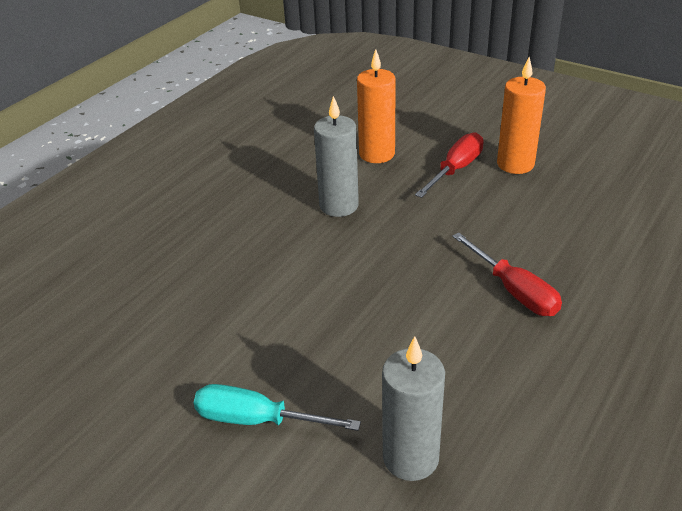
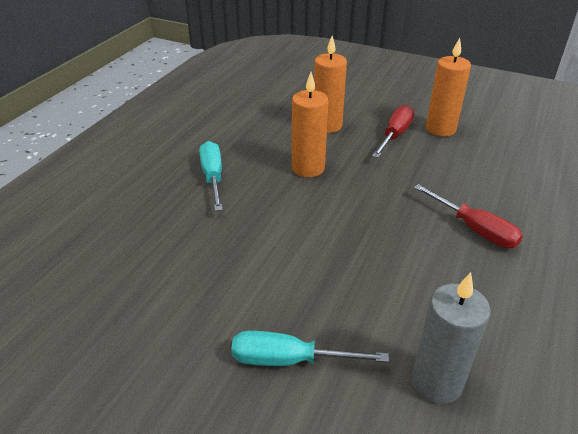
camera: 10 degrees left, 0 degrees up
(227, 210) = (213, 177): none -> turquoise screwdriver
(339, 205) = (308, 168): grey candle -> orange candle

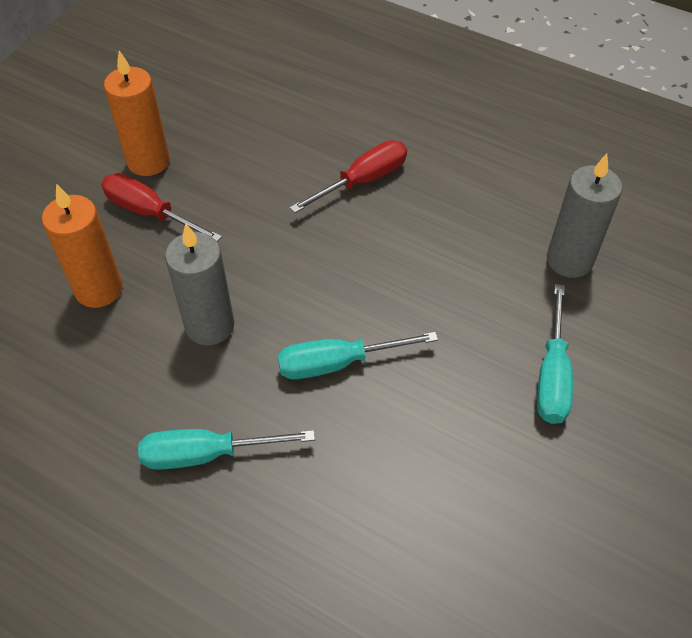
camera: 85 degrees left, 15 degrees up
(285, 226) = (337, 363): none -> turquoise screwdriver
(308, 168) = (209, 326): orange candle -> grey candle

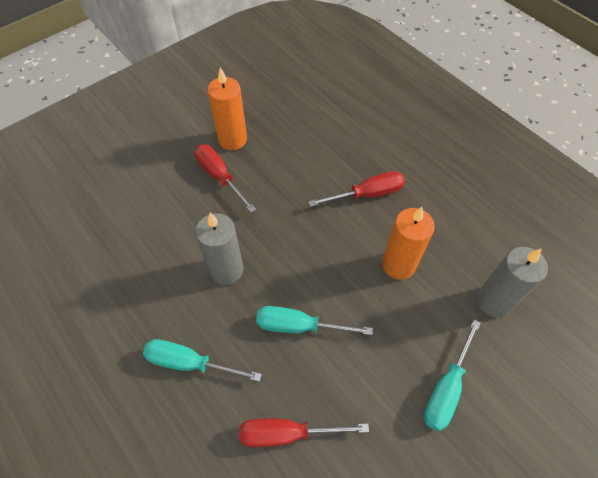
camera: 20 degrees right, 5 degrees up
(99, 289) = (168, 221): orange candle -> orange candle (398, 265)
(375, 493) = (287, 433): none -> red screwdriver

